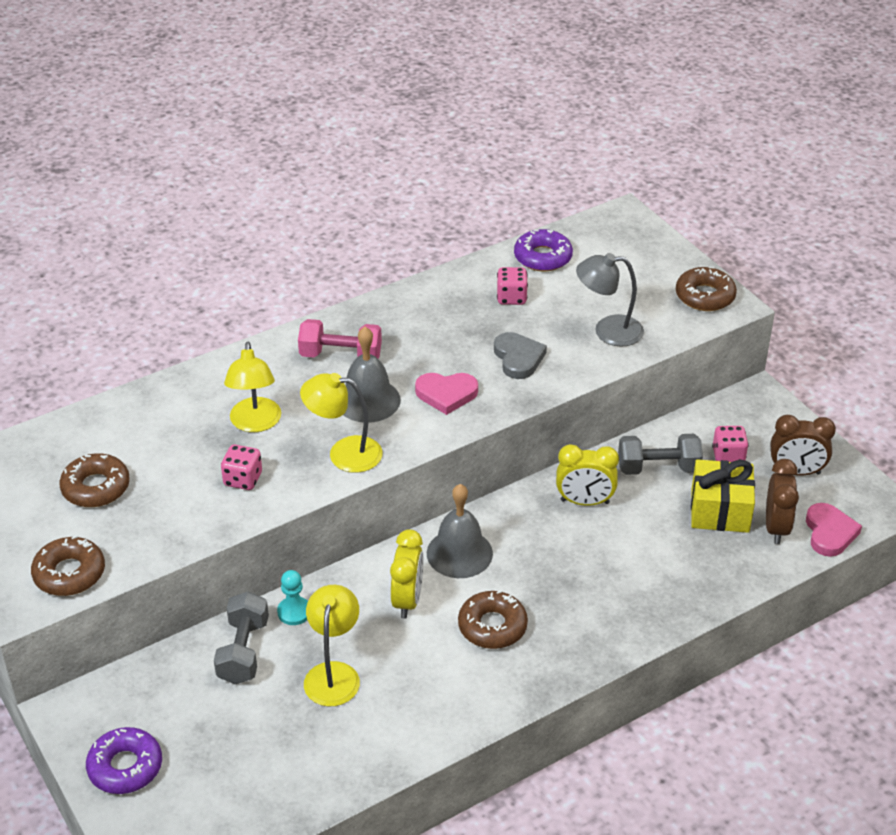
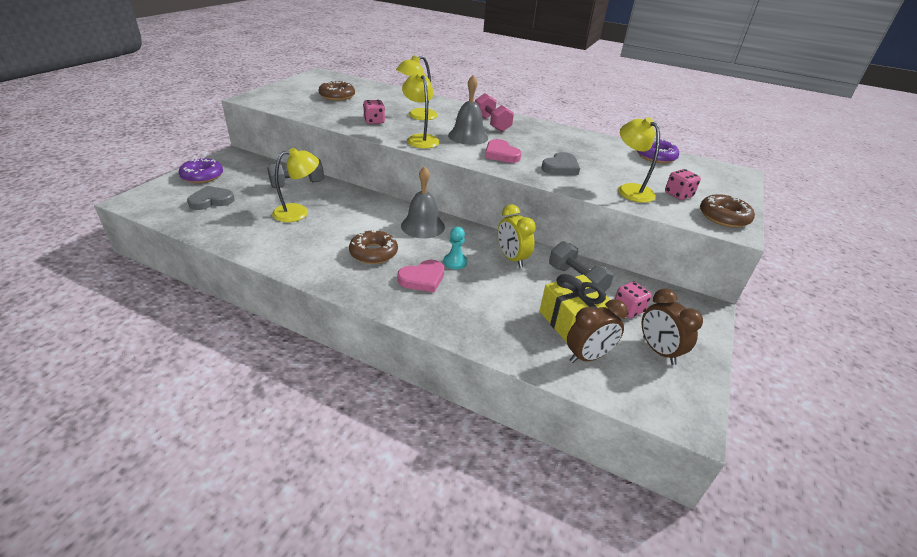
camera: 55 degrees right, 5 degrees down
(69, 573) = (276, 102): brown donut -> none
(227, 770) = (211, 201): none -> grey heart
(294, 612) = (335, 190): turquoise pawn -> turquoise pawn (455, 262)
(407, 600) = (371, 219): yellow clock -> none
(511, 297) = (606, 155): pink dice -> pink dice (678, 195)
(608, 331) = (630, 190): grey lamp -> yellow lamp
(829, 532) = (618, 392): pink heart -> pink heart (422, 279)

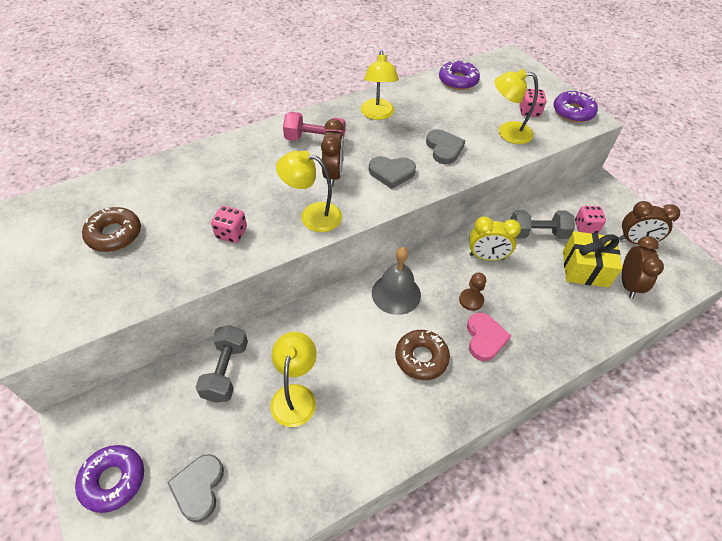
camera: 55 degrees left, 15 degrees up
(417, 116) = (246, 188): yellow lamp -> yellow lamp (377, 114)
(455, 262) = (471, 300): turquoise pawn -> brown pawn
(468, 136) = (333, 175): grey bell -> brown clock
(501, 154) = (391, 173): pink heart -> grey heart
(723, 217) = (573, 112): brown donut -> purple donut

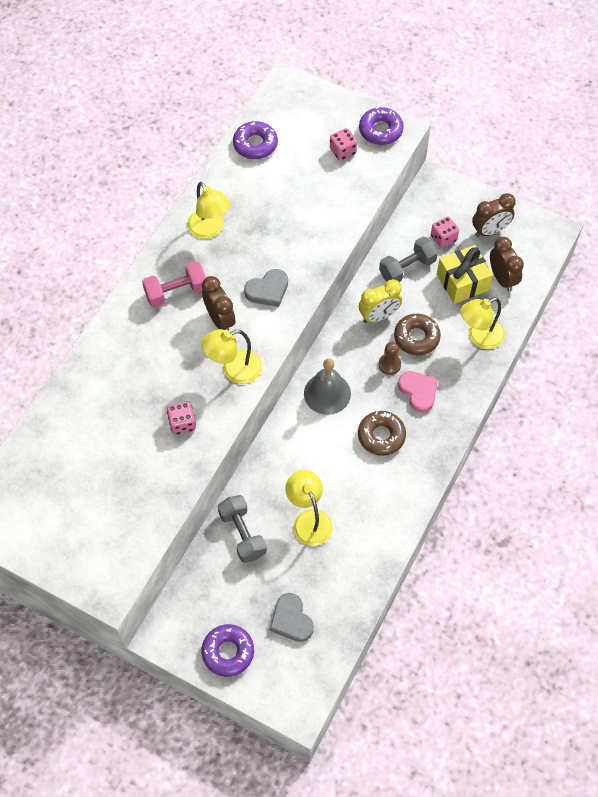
camera: 30 degrees left, 10 degrees up
(114, 234) = (88, 480): brown donut -> brown donut (416, 337)
(444, 149) = (294, 238): grey heart -> none
(507, 132) = (337, 188): yellow lamp -> yellow lamp (479, 337)

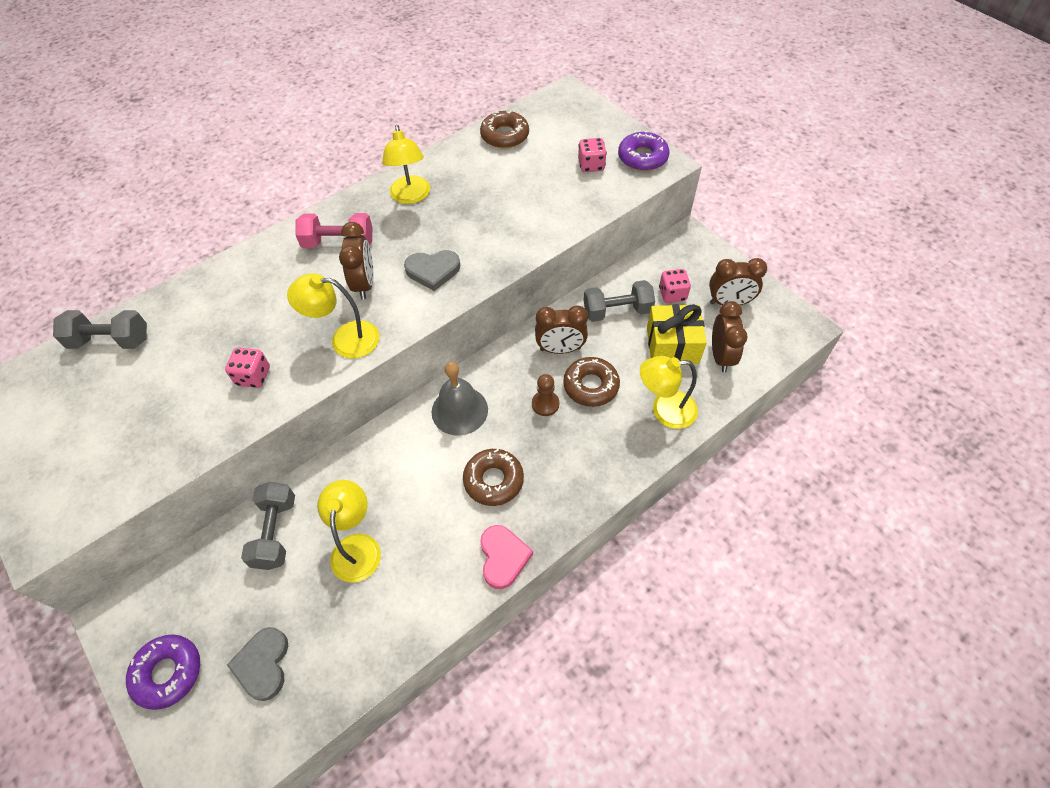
camera: 25 degrees right, 5 degrees down
(46, 438) = (111, 340): none -> grey dumbbell
(255, 144) = (504, 136): purple donut -> brown donut
(378, 316) = (560, 349): yellow clock -> brown clock
(418, 392) = (563, 446): pink heart -> pink heart (503, 557)

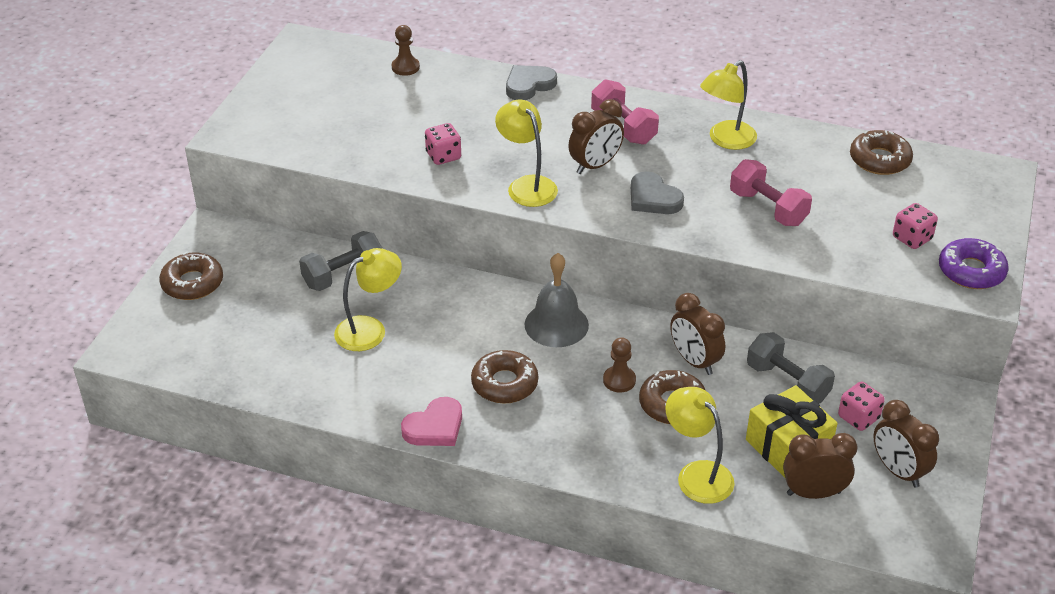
camera: 55 degrees right, 15 degrees down
(111, 340) = (405, 67): grey dumbbell -> brown pawn
(168, 673) = (192, 283): purple donut -> brown donut
(263, 664) = (235, 330): grey heart -> grey heart (529, 85)
(501, 216) = (768, 208): none -> pink dumbbell
(721, 356) = (813, 493): brown clock -> brown clock turned 150 degrees counterclockwise

